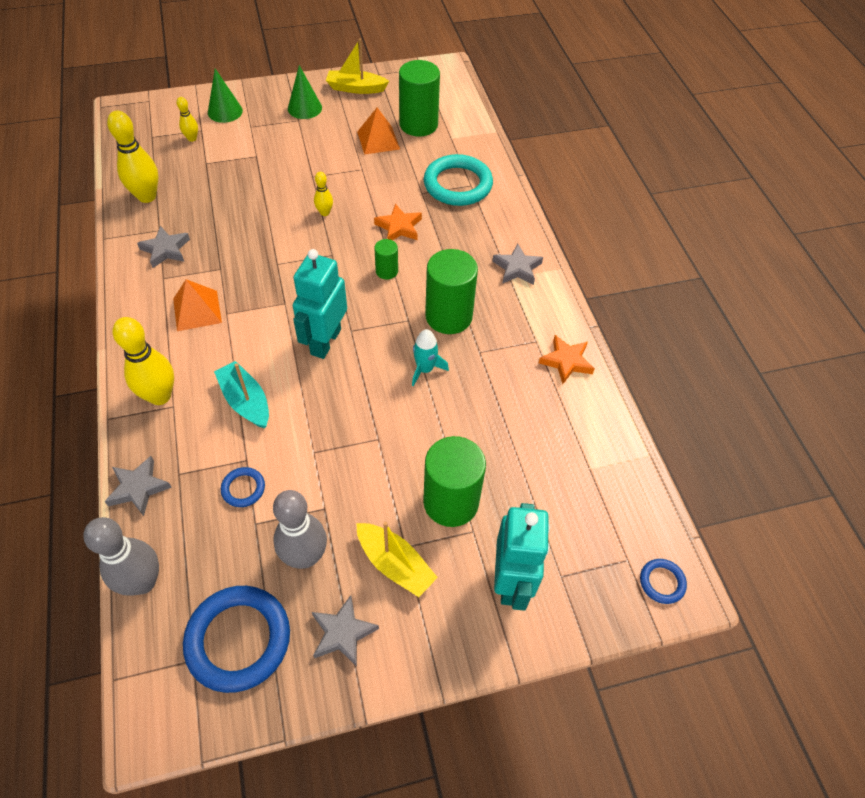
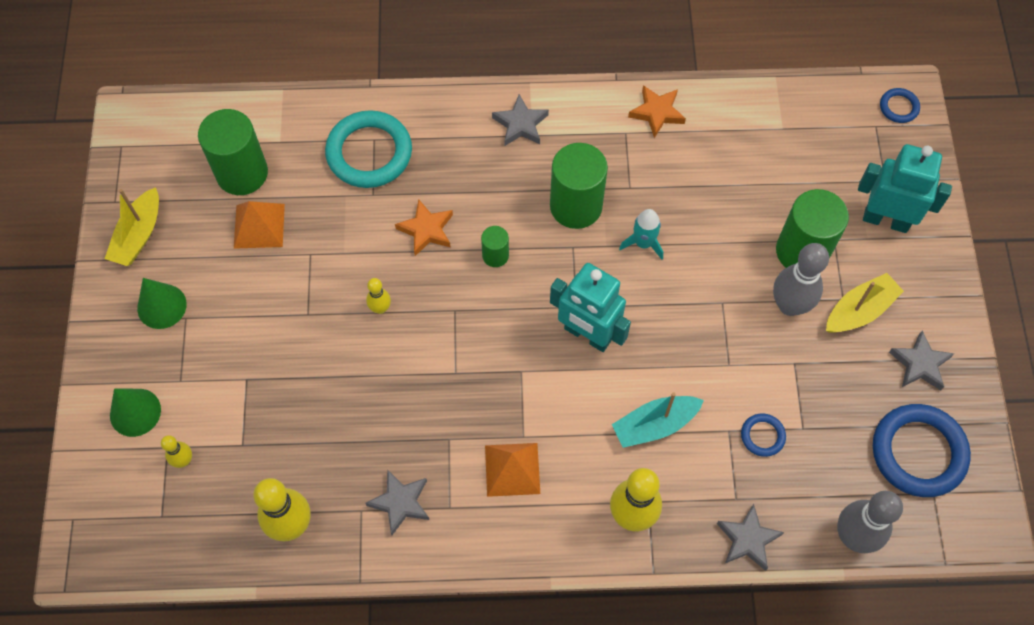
camera: 75 degrees left, 10 degrees up
(305, 556) = (843, 386): grey bowling pin -> grey bowling pin (789, 305)

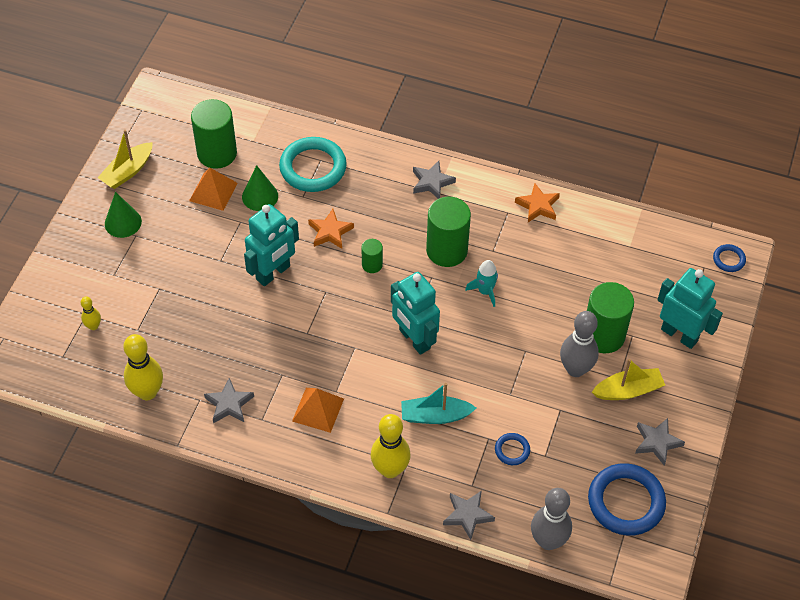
camera: 20 degrees right, 10 degrees down
(135, 412) = (75, 284): green cone -> green cone (260, 196)
(380, 308) = (273, 273): yellow bowling pin -> turquoise robot

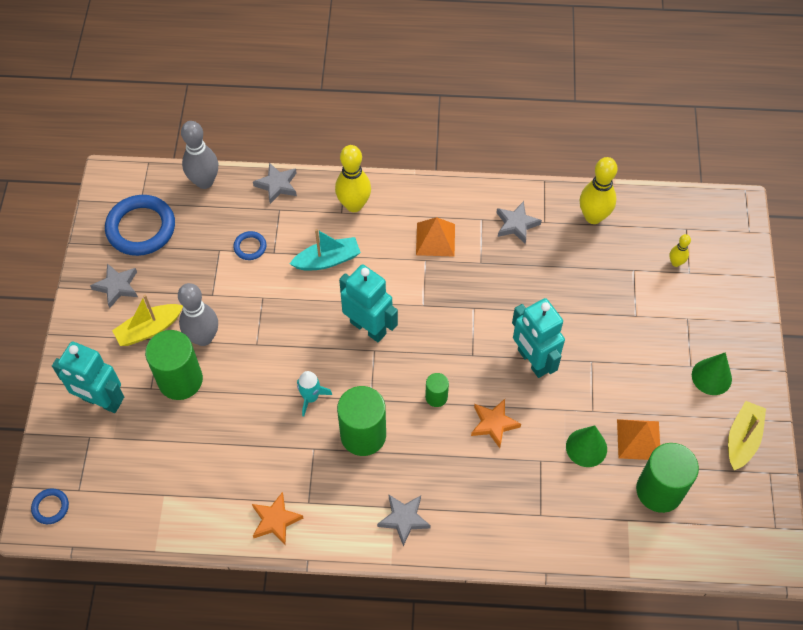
camera: 165 degrees right, 5 degrees up
(273, 273) = (532, 361): turquoise robot -> turquoise robot turned 60 degrees counterclockwise
(313, 168) = (544, 501): turquoise ring -> none

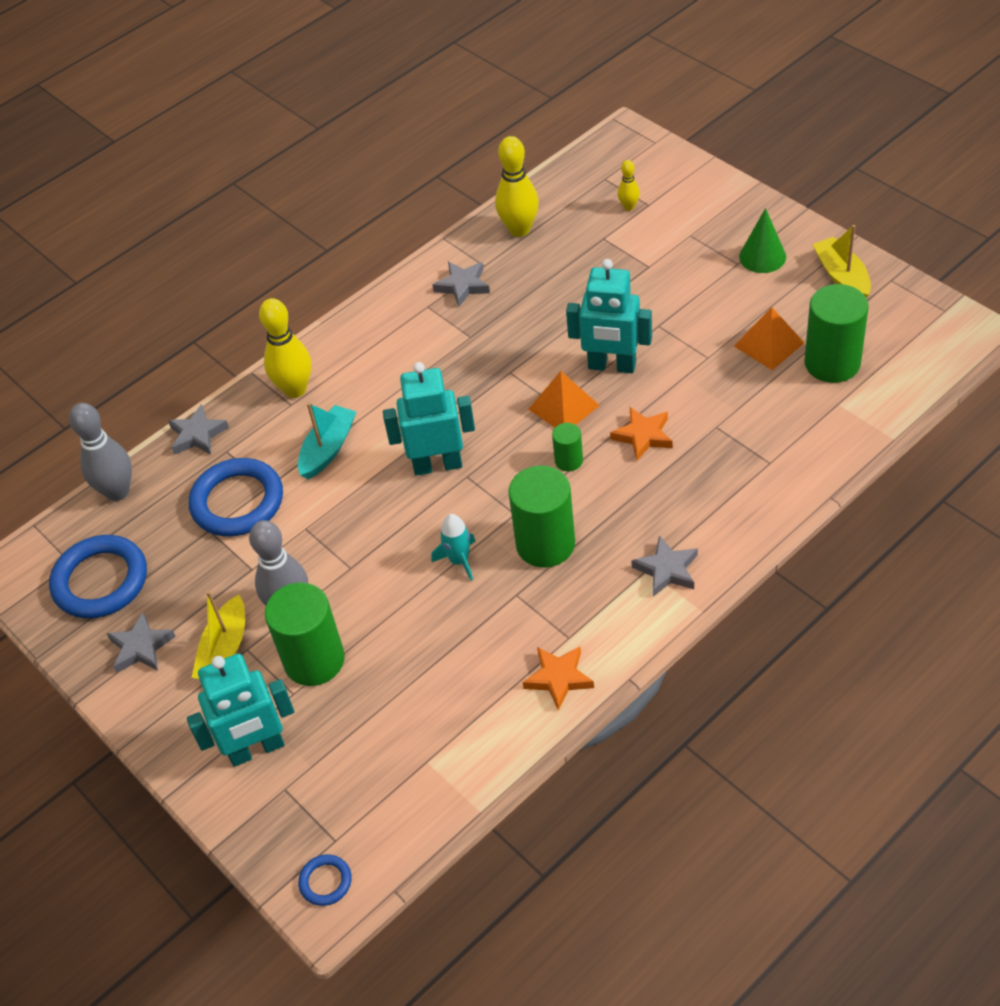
camera: 40 degrees left, 10 degrees down
(250, 247) = (237, 502): blue ring -> blue ring, size x2.13
(435, 239) = (406, 353): orange pyramid -> orange pyramid (563, 407)
(586, 447) = (738, 385): green cone -> none

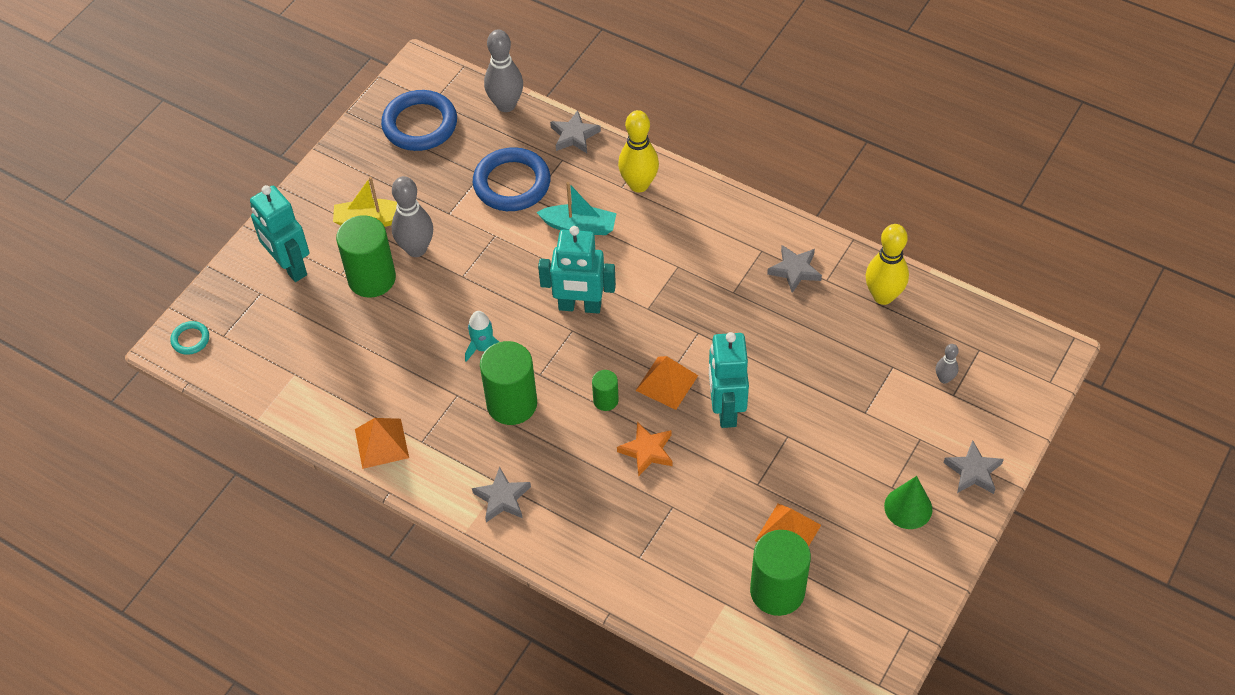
camera: 70 degrees right, 5 degrees up
(141, 647) = (365, 169): grey star -> grey star (973, 471)
(325, 882) = (190, 339): blue ring -> turquoise ring
(437, 465) = (580, 306): turquoise robot -> turquoise robot turned 120 degrees clockwise
(558, 678) = (381, 443): orange star -> orange pyramid
(629, 207) = (944, 378): yellow bowling pin -> grey bowling pin
(842, 276) = (900, 583): yellow boat -> none

